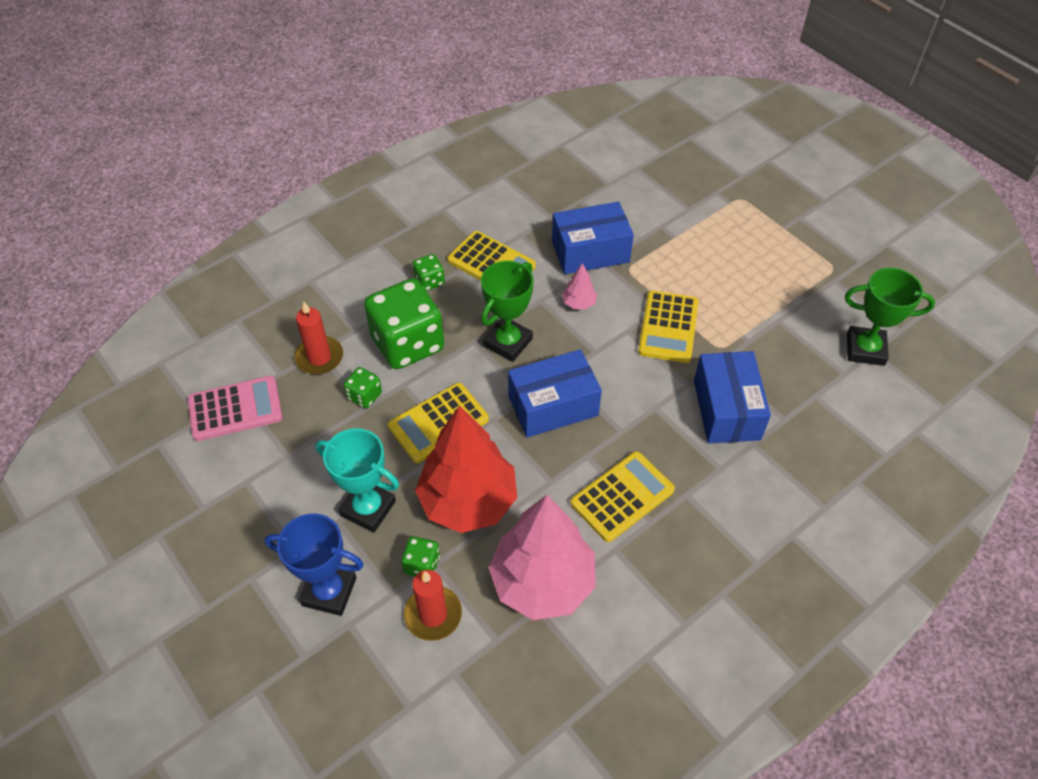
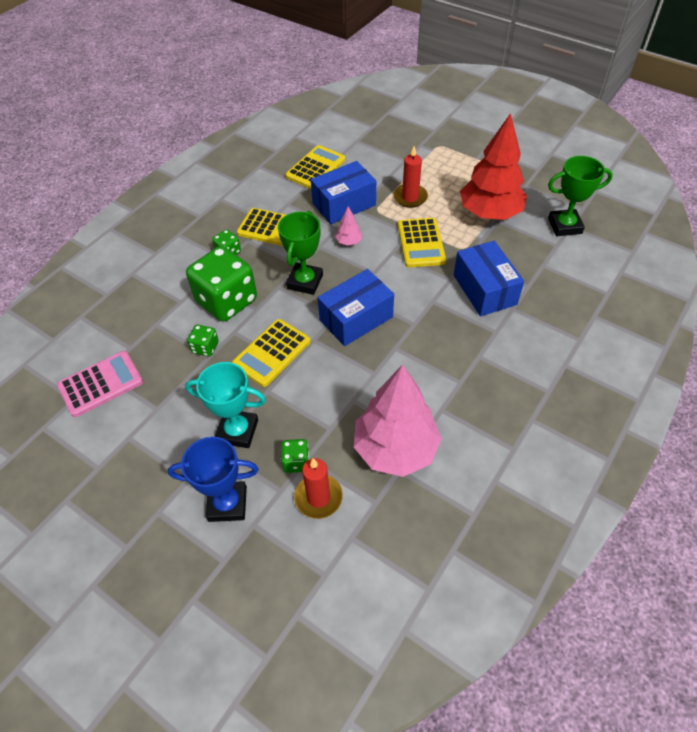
camera: 15 degrees left, 0 degrees up
(319, 357) = (158, 328): red candle -> red candle (410, 197)
(468, 501) = (316, 405): red tree -> red tree (489, 213)
(622, 496) = (432, 370): yellow calculator -> yellow calculator (315, 168)

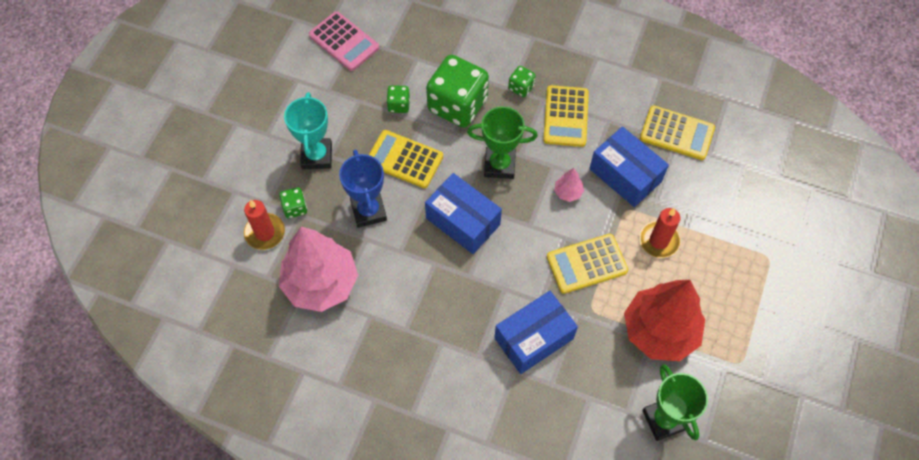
camera: 75 degrees right, 10 degrees up
(227, 504) = (249, 168): blue trophy -> blue trophy (368, 211)

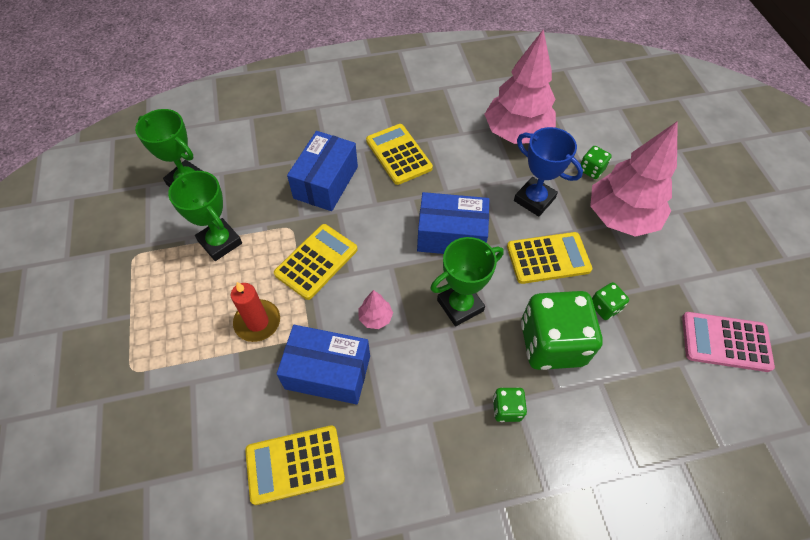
camera: 145 degrees right, 5 degrees down
(265, 233) = (592, 142): red candle -> none
(317, 156) = (621, 217): turquoise trophy -> pink tree
(565, 116) = (433, 403): yellow calculator -> yellow calculator (398, 154)
(659, 331) = (220, 242): red tree -> green trophy

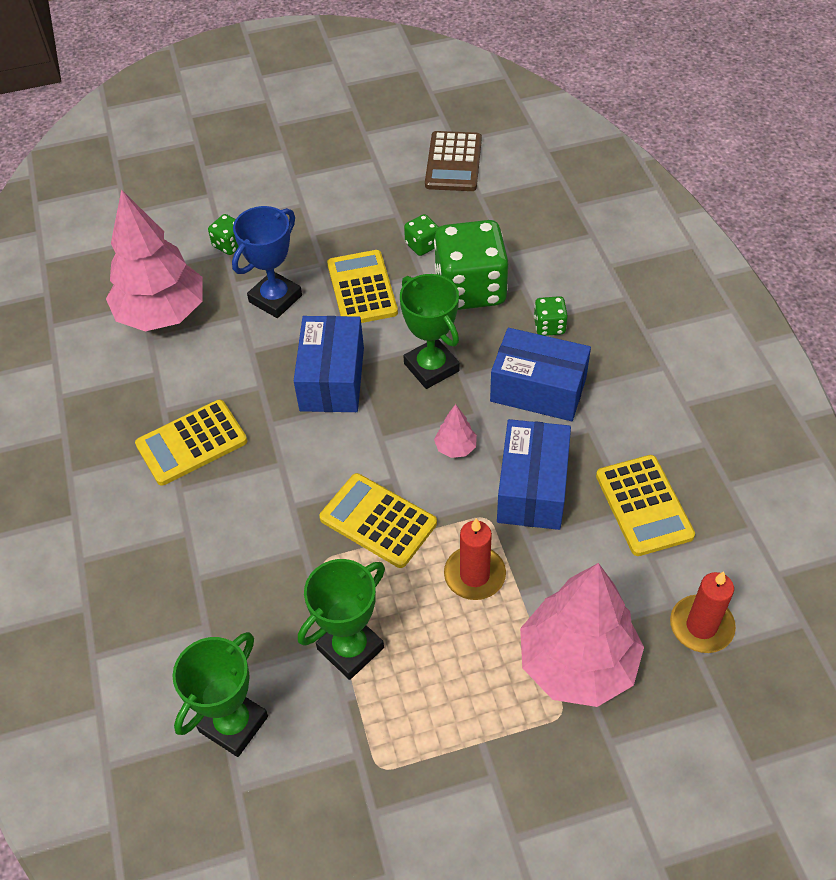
camera: 90 degrees left, 5 degrees down
(169, 492) = (701, 626): none -> red candle
(326, 182) = (240, 527): blue box -> blue box (538, 389)
(621, 217) = (302, 224): pink tree -> pink tree (577, 663)
(725, 342) = (453, 162): pink calculator -> brown calculator

